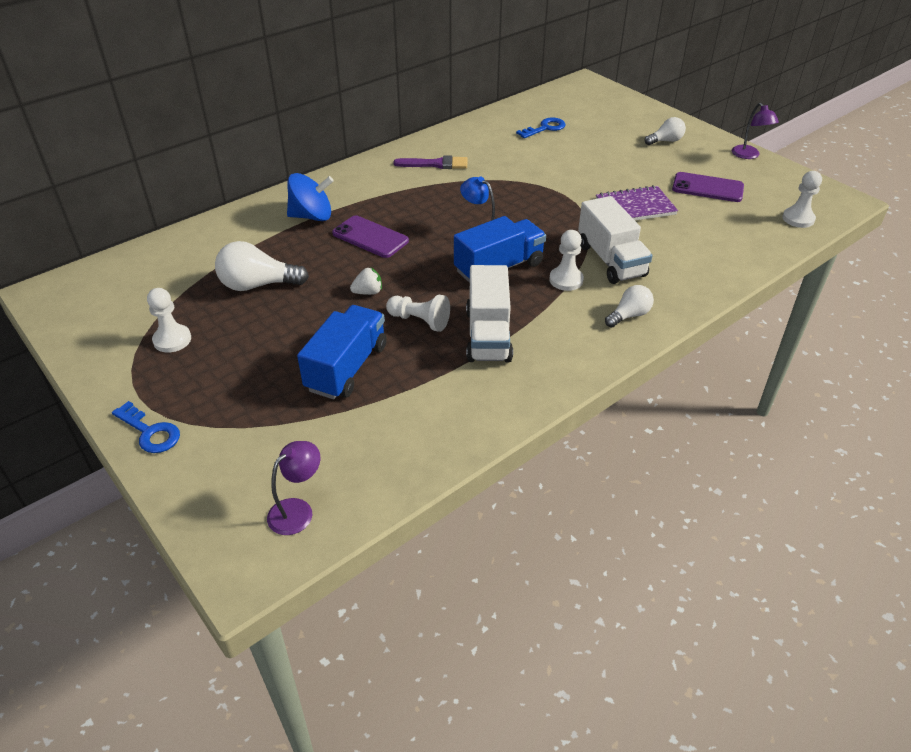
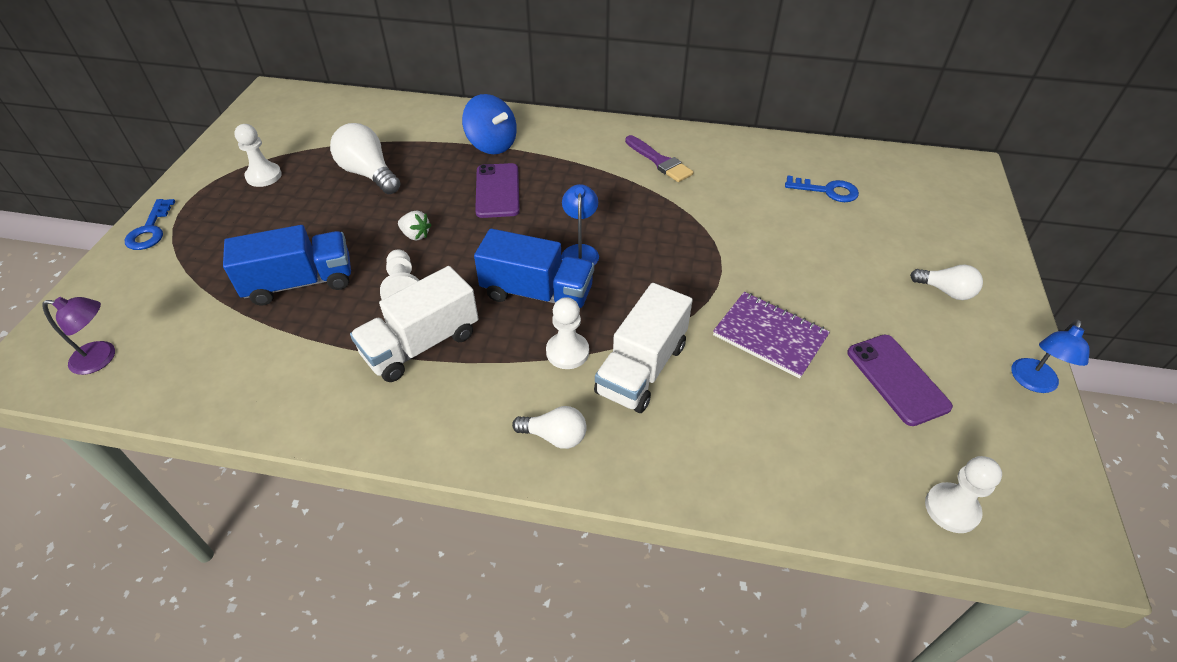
camera: 50 degrees right, 5 degrees up
(748, 155) = (1032, 382): purple lamp -> blue lamp

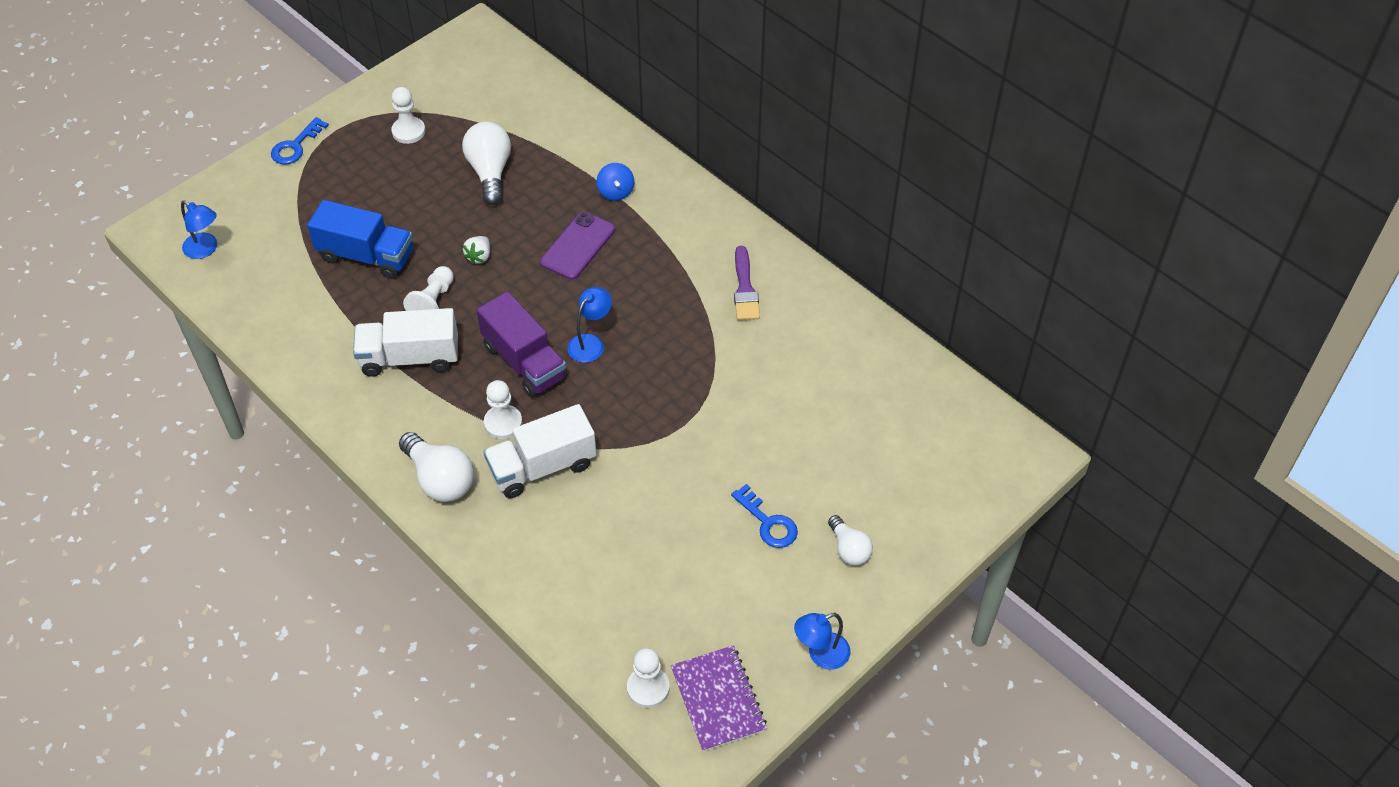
camera: 35 degrees right, 5 degrees up
(102, 358) = (205, 249): purple lamp -> blue lamp
(416, 235) = (479, 256): white strawberry -> white strawberry turned 45 degrees clockwise
(492, 144) = (616, 192): blue spinning top -> blue spinning top, size x0.61
(537, 293) = (524, 362): blue truck -> purple truck
(555, 436) = (440, 479): white light bulb -> white light bulb, size x1.63
(770, 336) = (662, 499): purple notebook -> purple notebook (718, 699)
(827, 191) = (863, 402): blue key -> blue key (768, 522)
(897, 379) = (719, 588): purple phone -> none

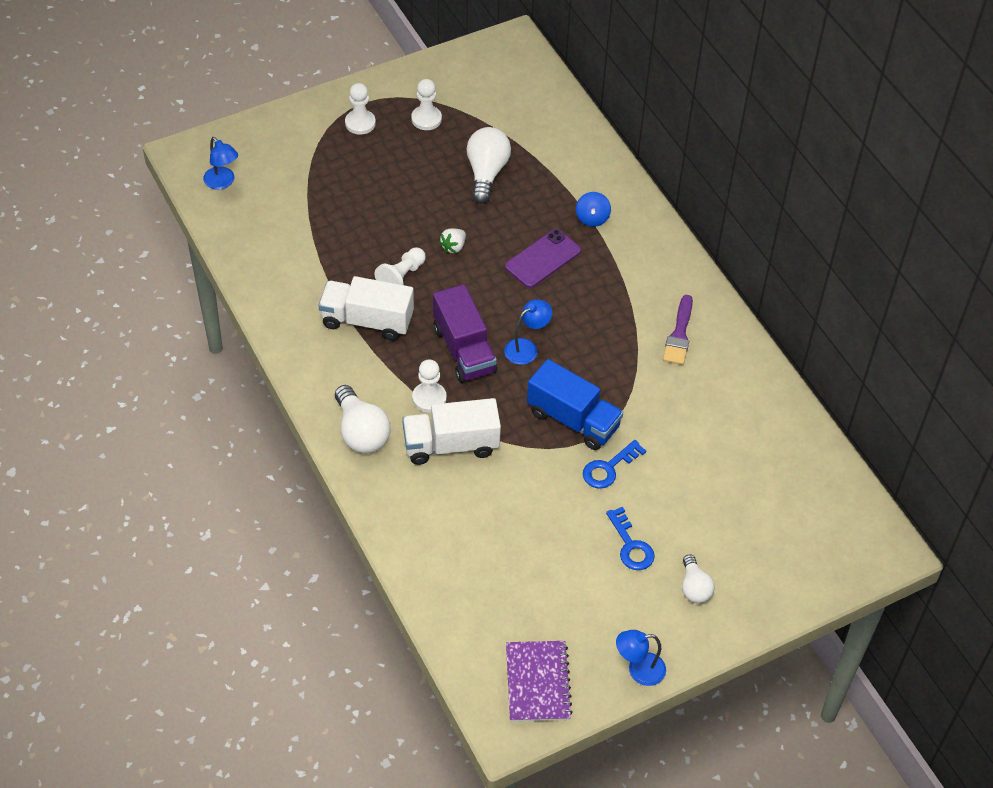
camera: 15 degrees right, 0 degrees up
(295, 146) = (325, 109): blue key -> blue key (608, 468)
(366, 256) = (356, 222): blue truck -> blue truck (573, 419)
(648, 688) = (481, 656): white pawn -> white pawn (360, 123)

